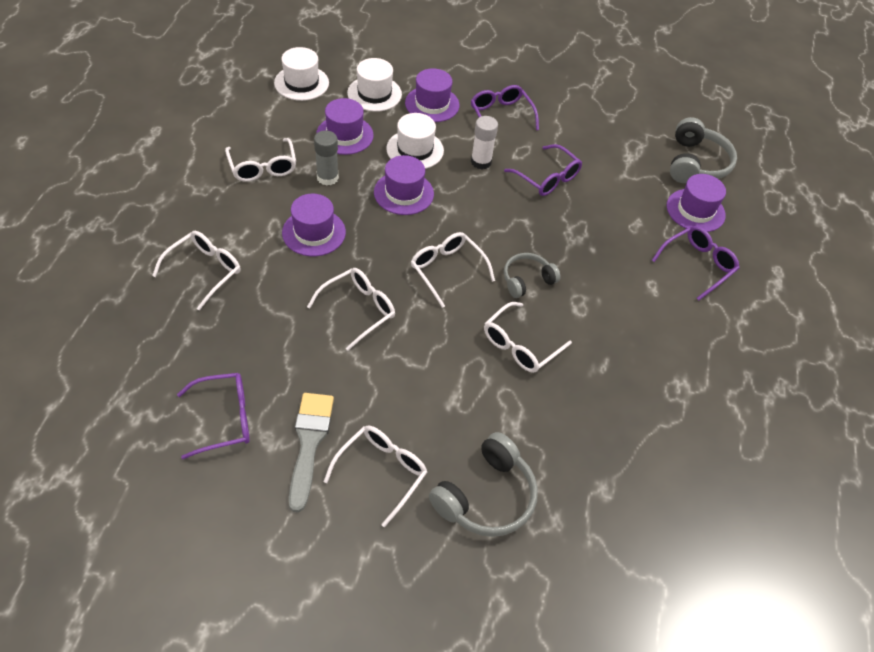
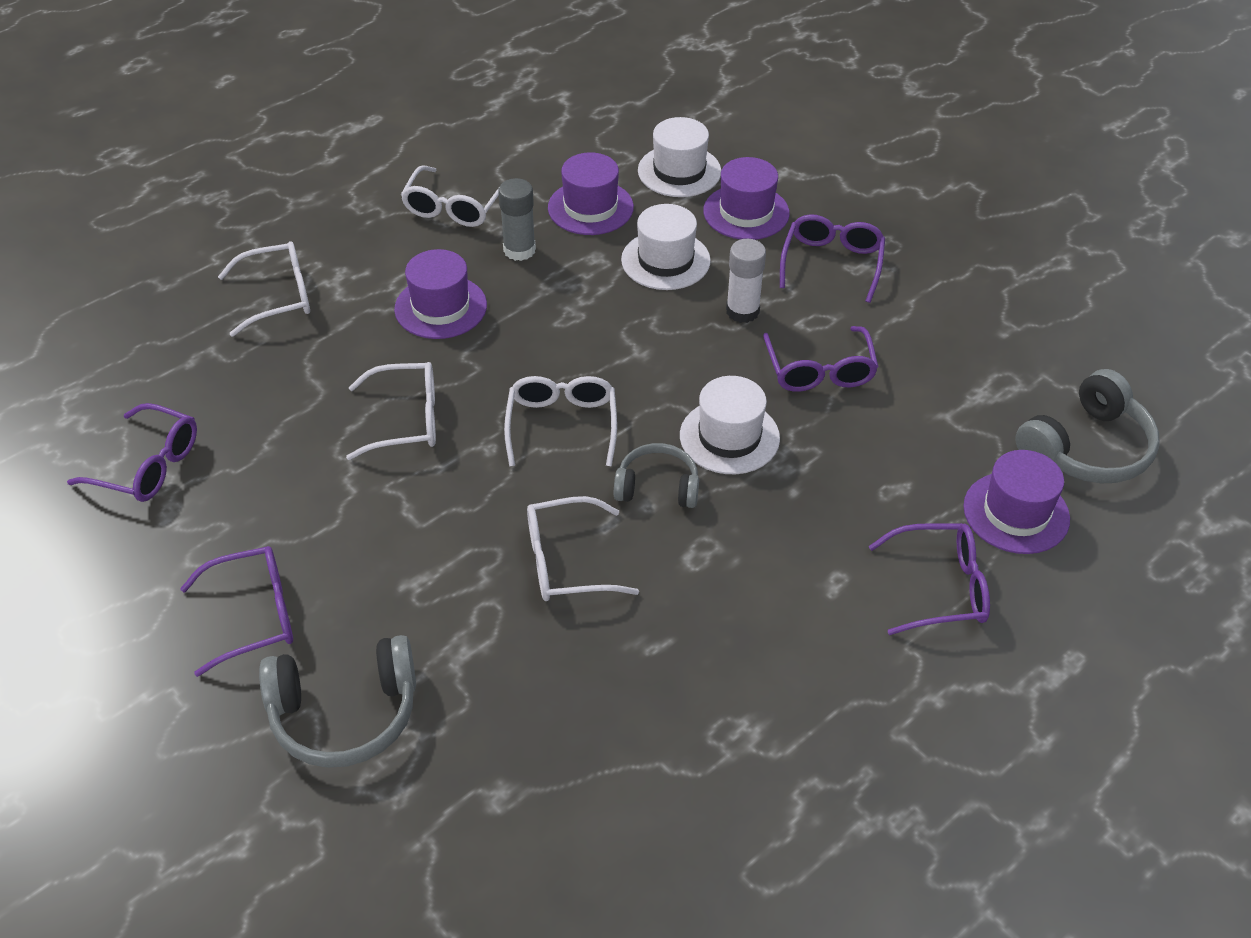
camera: 40 degrees right, 5 degrees down
(301, 83) = (596, 125): white hat -> white hat (729, 437)
(309, 443) = (208, 539): grey brush -> none
(382, 472) = (254, 615): white glasses -> purple glasses
(403, 193) = (598, 308): purple hat -> none

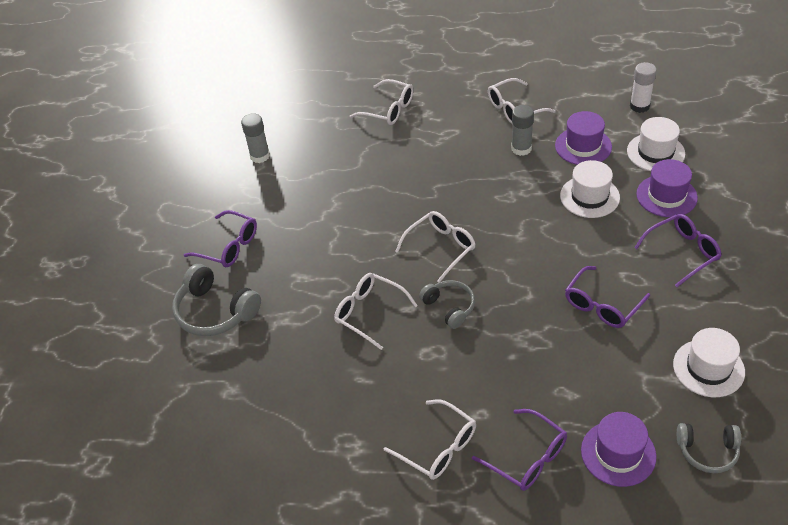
camera: 50 degrees right, 0 degrees up
(148, 466) = (260, 156): purple glasses -> grey glue stick
(406, 420) = (377, 201): white glasses -> white glasses (438, 447)
(440, 307) = (452, 156): purple hat -> none
(729, 437) = (513, 307): white hat -> white hat (708, 368)
(742, 311) = (598, 248): white glue stick -> white glue stick (639, 106)
(1086, 448) = (707, 451): grey headphones -> grey headphones, size x0.63

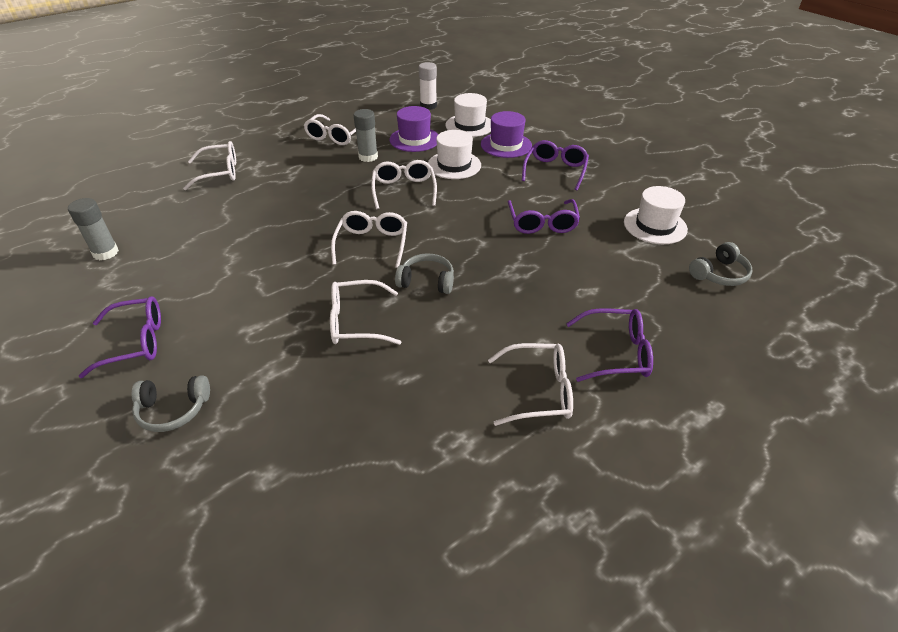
camera: 45 degrees left, 5 degrees down
(215, 311) = (173, 409): grey headphones -> grey headphones, size x0.63
(517, 203) = (404, 190): none -> white glasses
(618, 453) = (671, 309): purple hat -> none

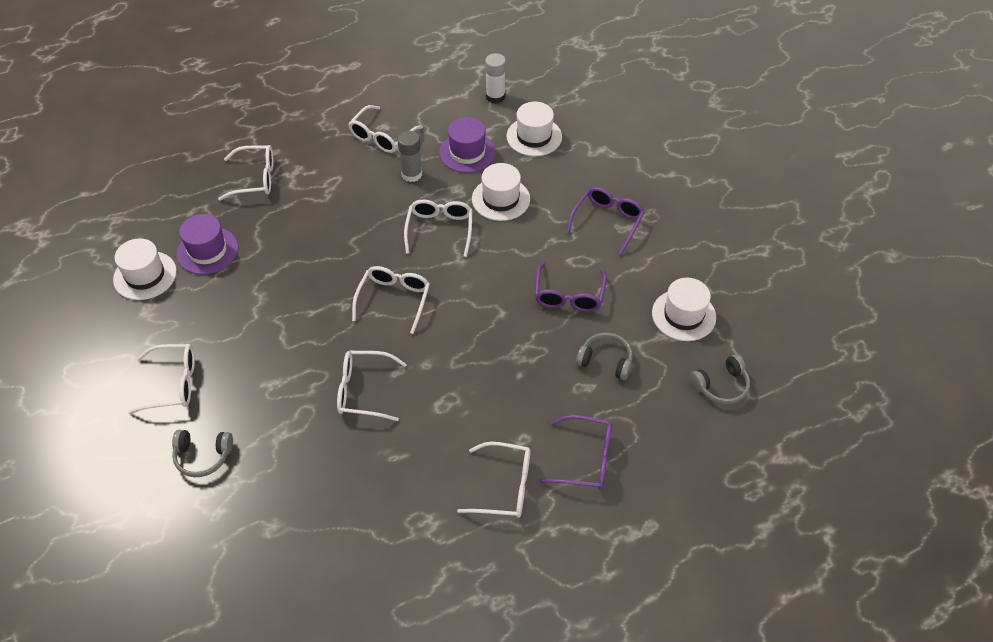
camera: 10 degrees right, 10 degrees up
(105, 253) = (145, 275): grey glue stick -> white hat
(136, 342) = (173, 384): purple glasses -> white glasses
(427, 281) = (436, 353): grey headphones -> grey headphones (605, 361)
(506, 145) = (566, 174): purple hat -> purple hat (207, 251)

